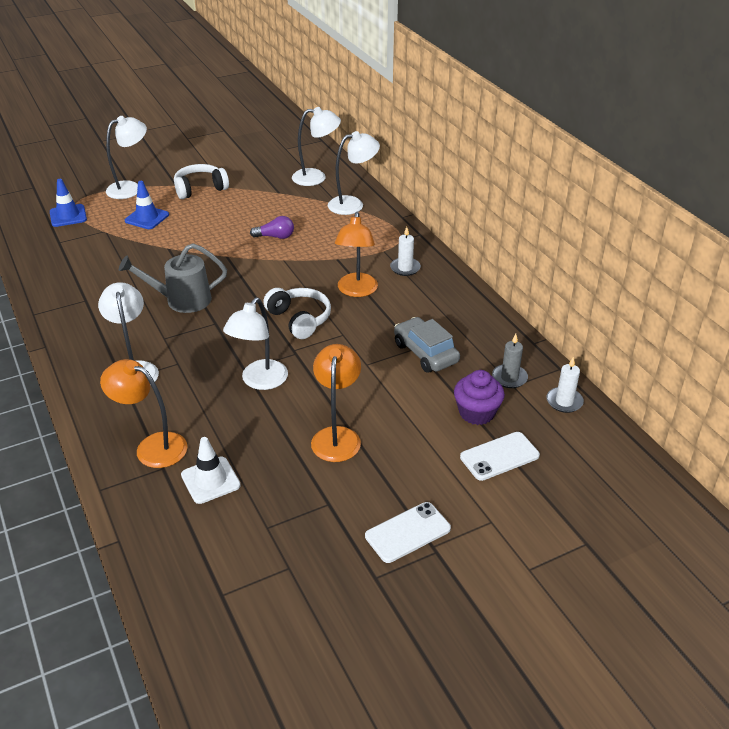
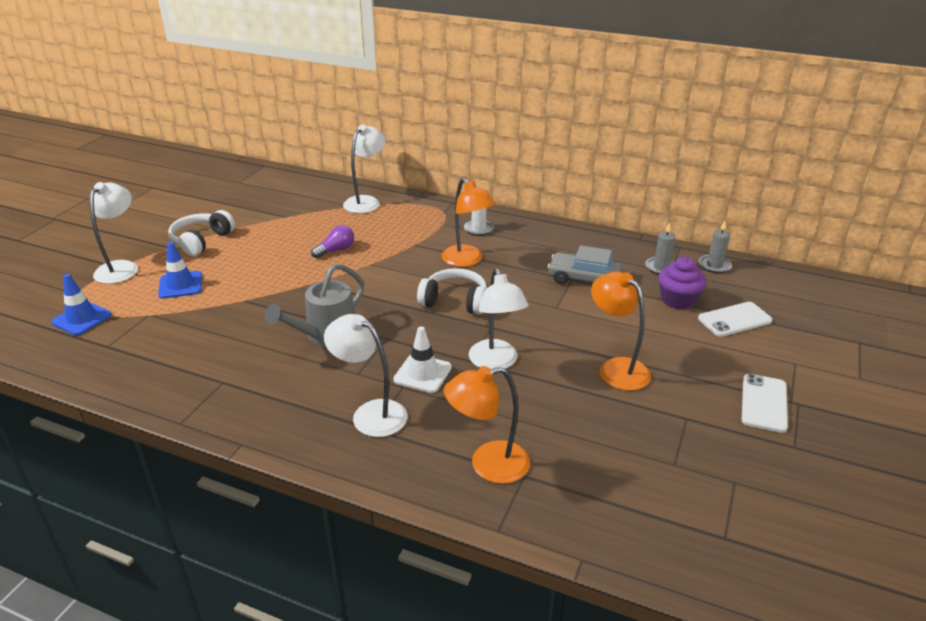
camera: 40 degrees left, 5 degrees down
(210, 480) = (578, 459): white traffic cone -> white traffic cone (422, 373)
(316, 177) = (303, 193): white lamp -> none
(499, 456) = (734, 320): white phone -> white phone turned 45 degrees clockwise
(564, 401) = (714, 265): white candle -> grey candle

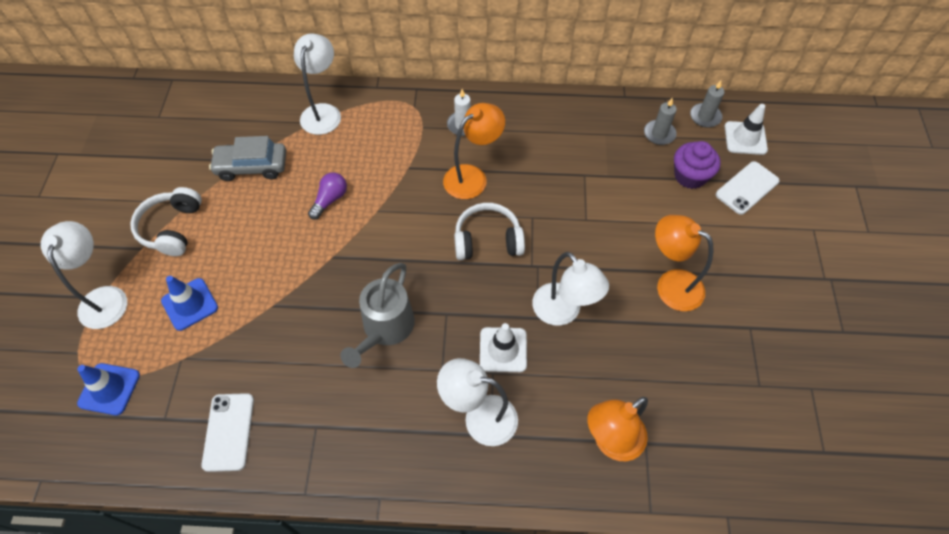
camera: 20 degrees left, 25 degrees up
(467, 260) = (472, 177): orange lamp -> orange lamp turned 75 degrees counterclockwise
(584, 279) = (595, 171): grey car -> grey car (252, 167)
(750, 287) = (745, 138): none -> white traffic cone
(764, 403) = (804, 288): white phone -> white phone (228, 432)

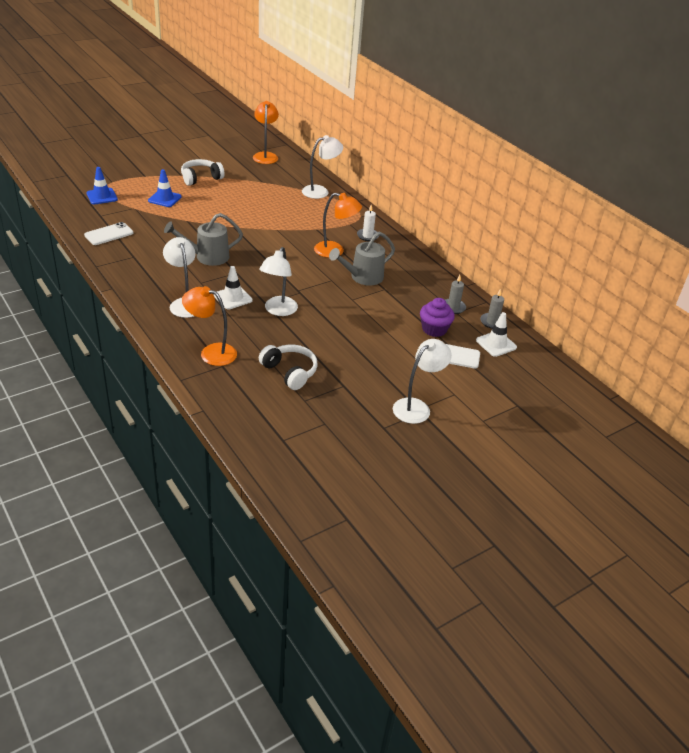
camera: 50 degrees right, 20 degrees down
(104, 297) = (146, 177): white lamp -> white lamp (417, 407)
(252, 167) = (261, 185): grey car -> none
(330, 200) = (267, 213): purple light bulb -> none
(487, 240) = (298, 270): white headphones -> white headphones (289, 372)
(547, 182) = (362, 277): none -> grey watering can
(670, 285) = (340, 345): orange lamp -> orange lamp (265, 156)

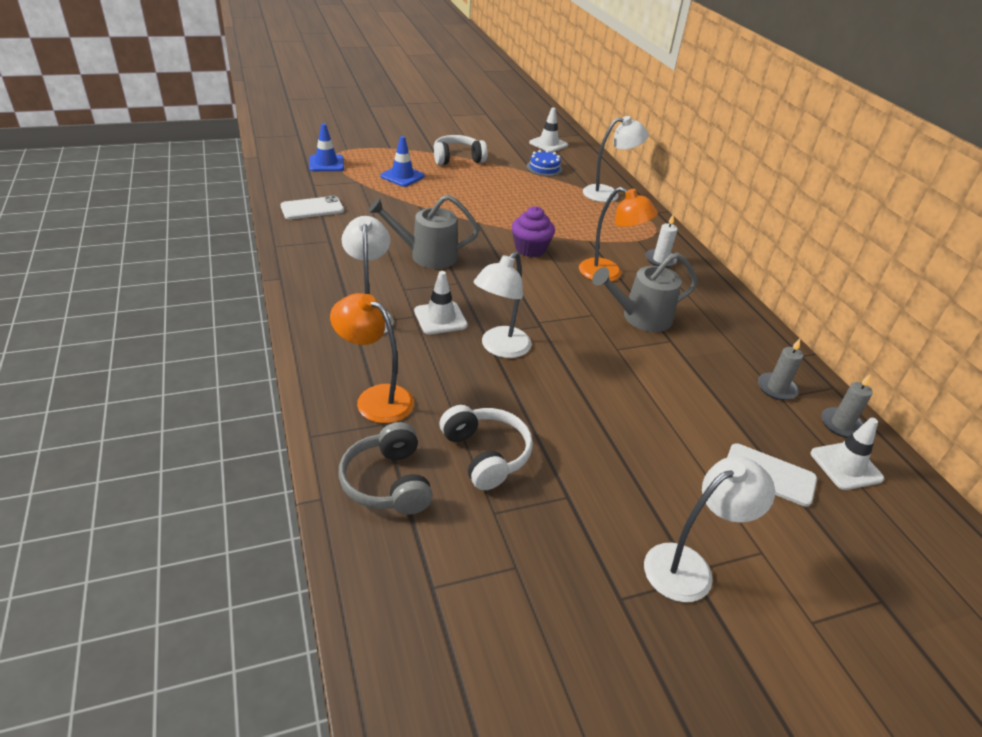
camera: 15 degrees right, 0 degrees up
(238, 396) = (388, 482): none -> grey headphones
(265, 156) = (548, 144): orange lamp -> white traffic cone
(268, 177) = (544, 168): none -> blue cake
(434, 329) = (740, 420): purple cupcake -> purple cupcake (530, 249)

